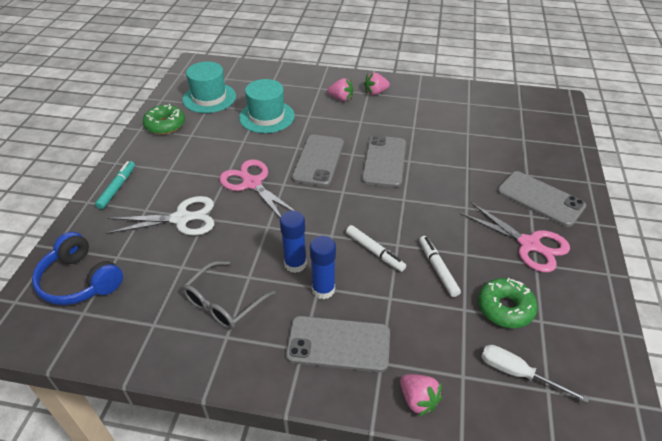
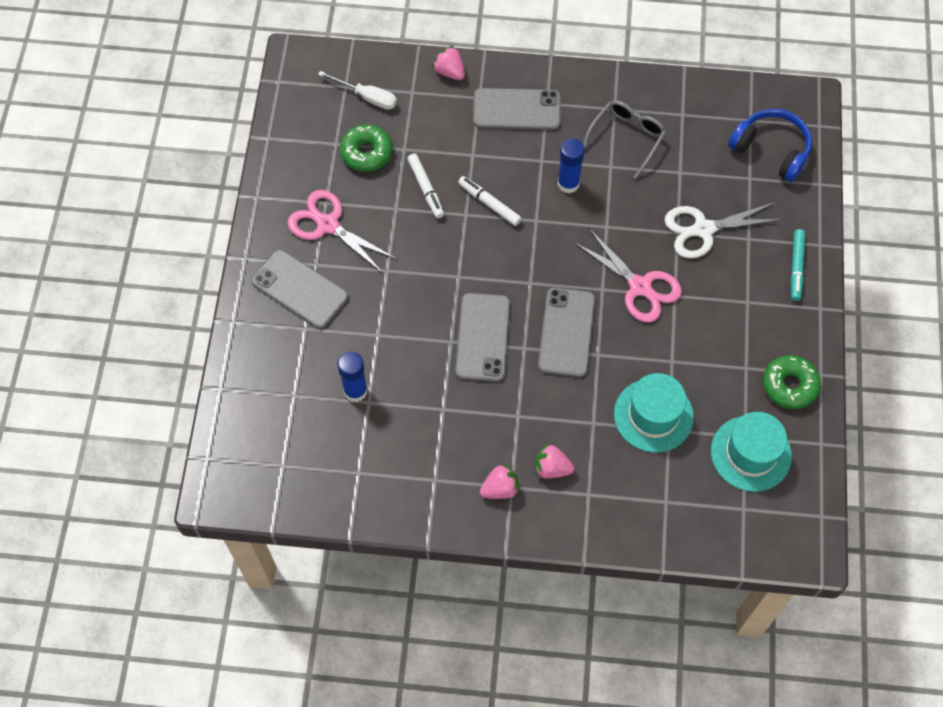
camera: 175 degrees right, 20 degrees up
(323, 289) = (536, 158): blue glue stick -> blue glue stick (355, 391)

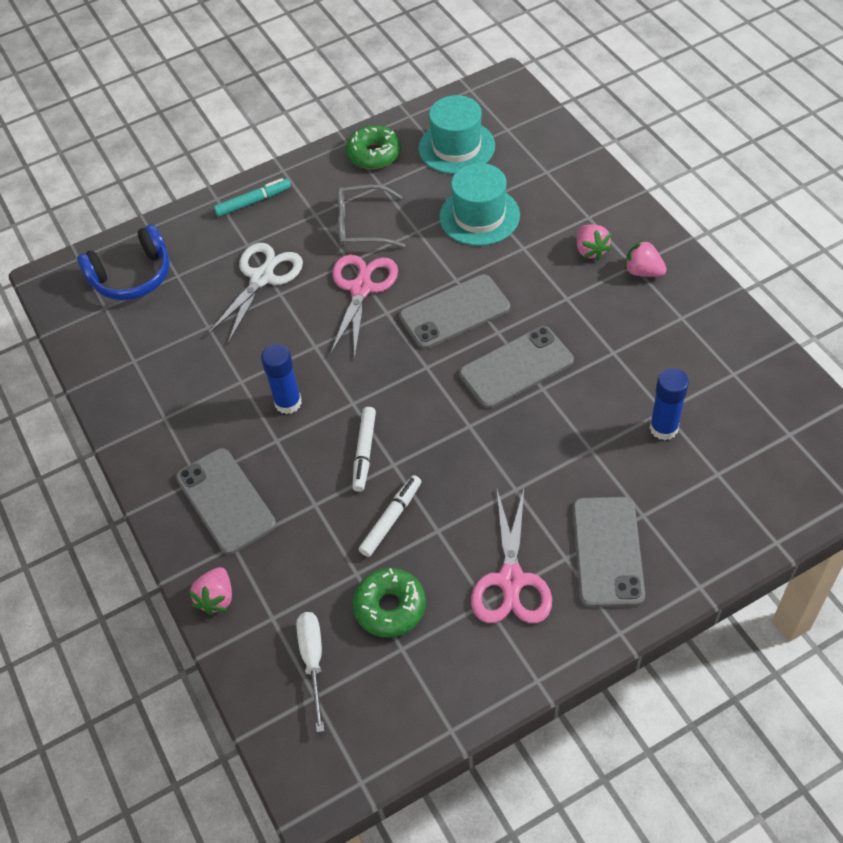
camera: 120 degrees left, 10 degrees down
(626, 138) = (196, 387): grey glasses -> grey glasses (362, 226)
(703, 229) = (262, 278): white scissors -> white scissors turned 105 degrees counterclockwise
(771, 150) = (132, 276): blue headphones -> blue headphones turned 120 degrees counterclockwise

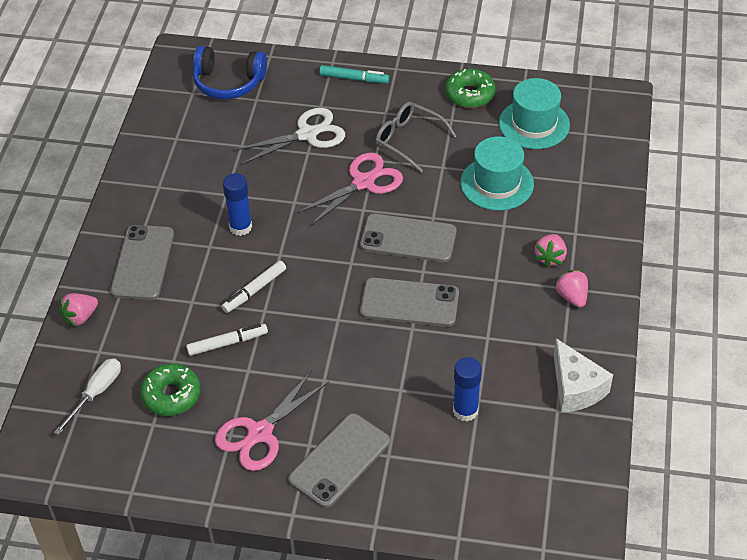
camera: 35 degrees right, 5 degrees down
(728, 345) = (575, 388): none -> white cheese

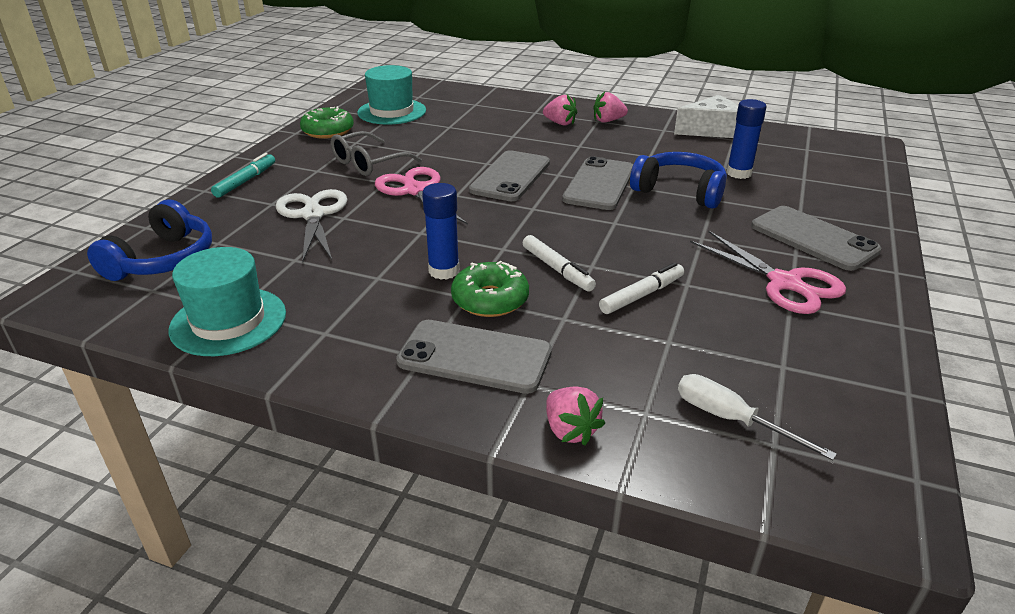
camera: 80 degrees left, 15 degrees down
(171, 395) = (730, 346): green donut -> green donut (490, 299)
(227, 343) = (642, 295): white marker -> white marker turned 60 degrees clockwise
(410, 363) = (679, 191): none -> blue headphones
(497, 183) = (457, 133): turquoise hat -> turquoise hat (228, 321)

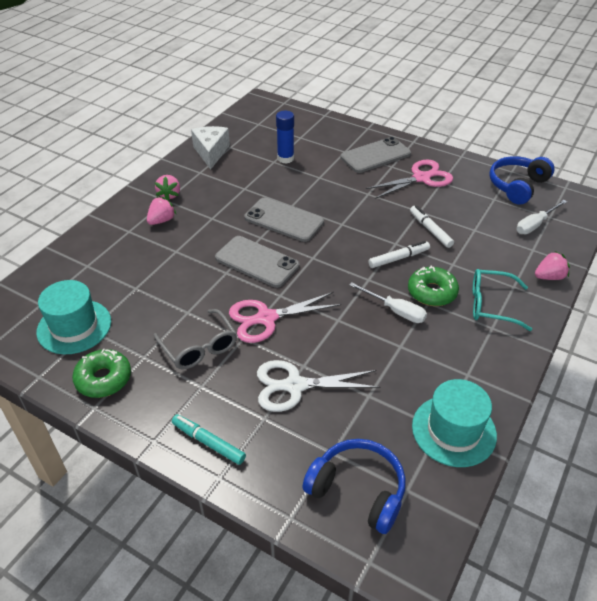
camera: 80 degrees left, 10 degrees up
(444, 271) = (395, 311): blue glue stick -> white screwdriver
(474, 357) = (491, 305): grey phone -> turquoise glasses
(679, 191) = (305, 188): blue headphones -> blue headphones (517, 186)

